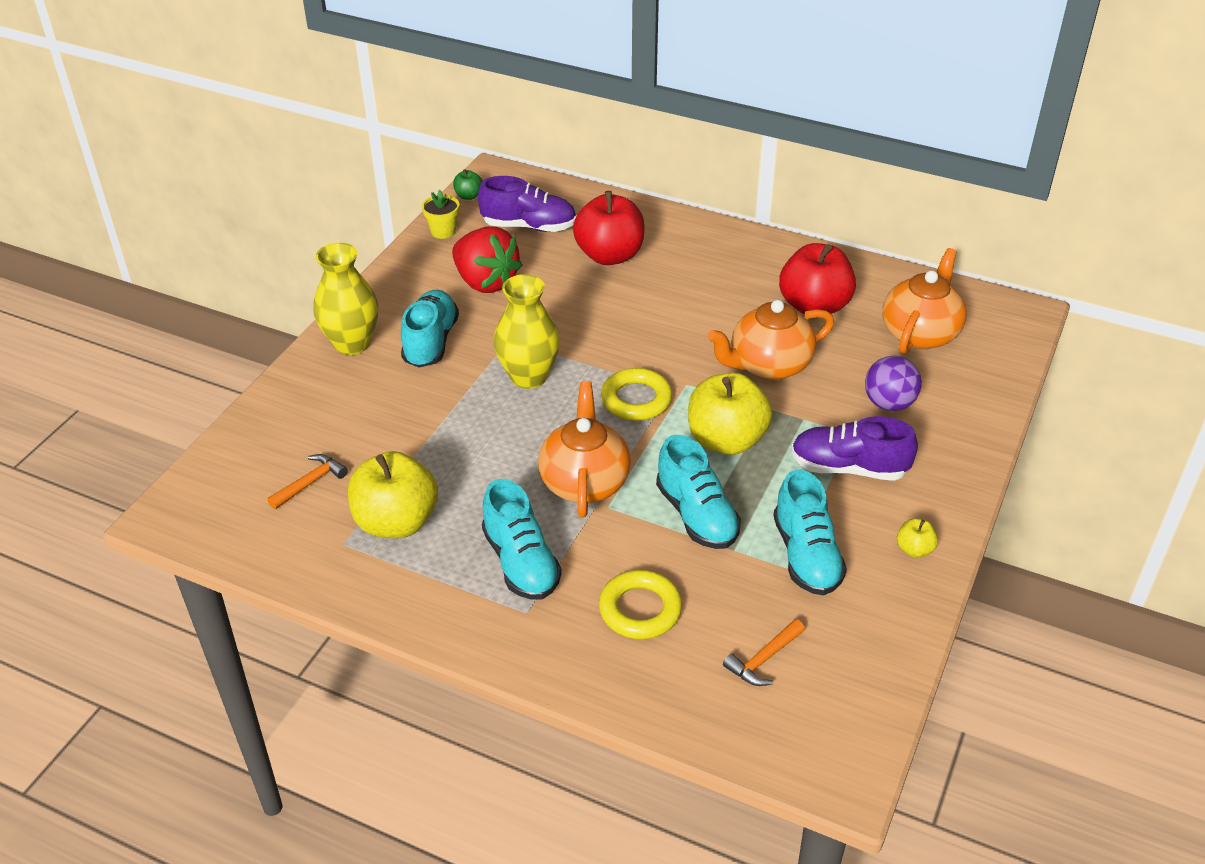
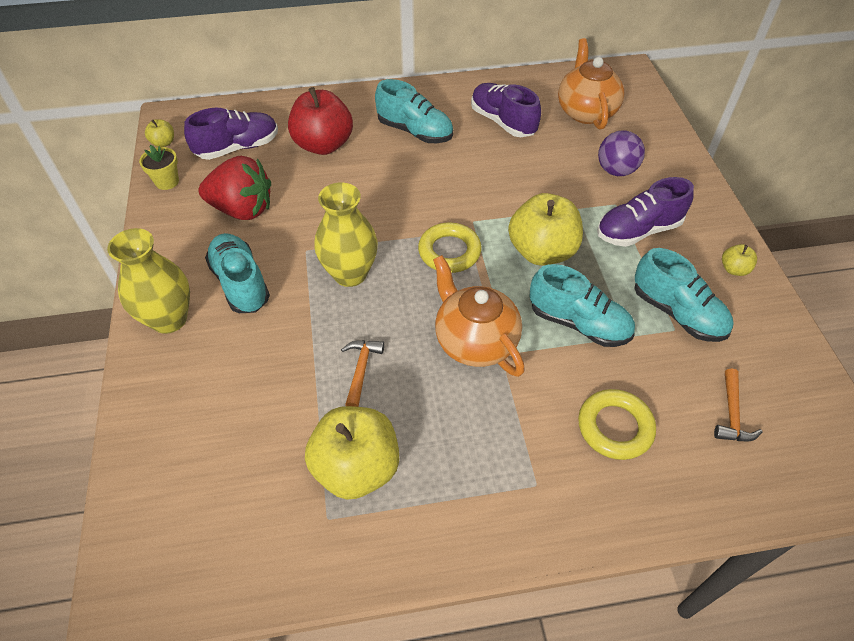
camera: 35 degrees left, 10 degrees up
(310, 482) = (244, 475): orange hammer -> orange hammer (361, 370)
(468, 196) = (163, 143): green apple -> yellow apple
(521, 562) = (492, 442): turquoise shoe -> turquoise shoe (415, 131)
(769, 365) = (515, 179): orange teapot -> none
(814, 306) = (502, 122): red apple -> purple shoe

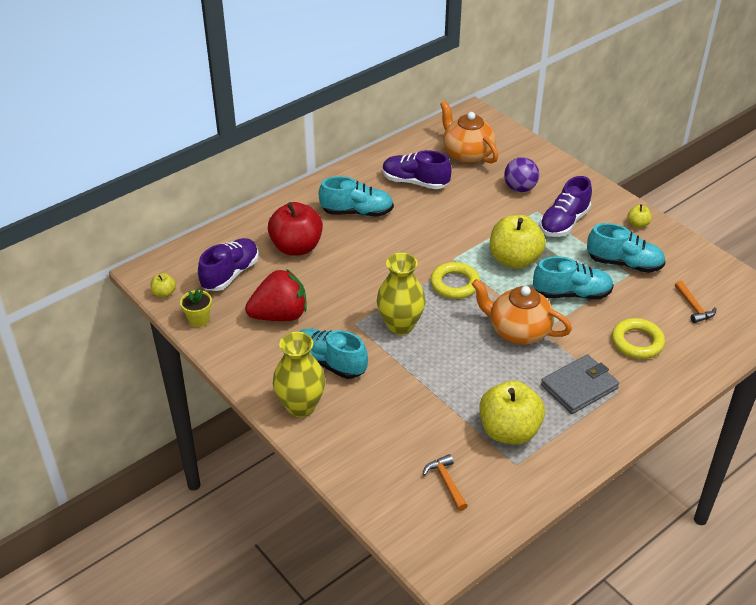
camera: 30 degrees left, 10 degrees down
(361, 370) = (462, 378): orange hammer -> orange hammer (446, 482)
(491, 452) = (579, 387): none -> grey wallet

